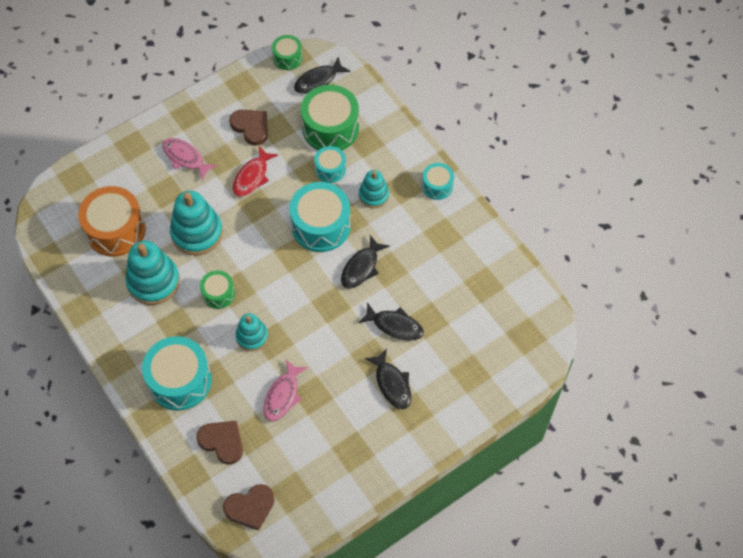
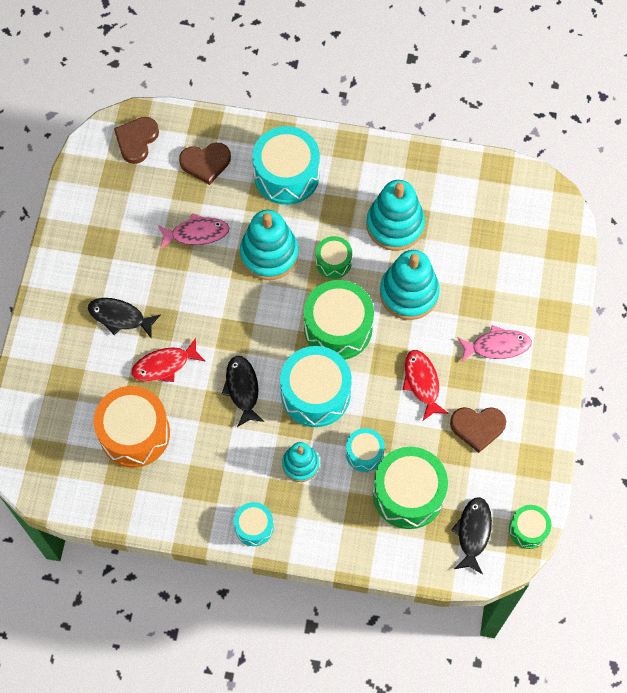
camera: 135 degrees right, 5 degrees up
(115, 230) = (475, 236): orange drum -> orange drum (134, 433)
(252, 336) = (269, 254): turquoise stacking toy -> turquoise stacking toy, size x1.67
(263, 251) = (338, 328): none -> green drum
(283, 395) = (196, 233): pink fish -> pink fish turned 105 degrees clockwise
(394, 325) = (164, 365): black fish -> red fish

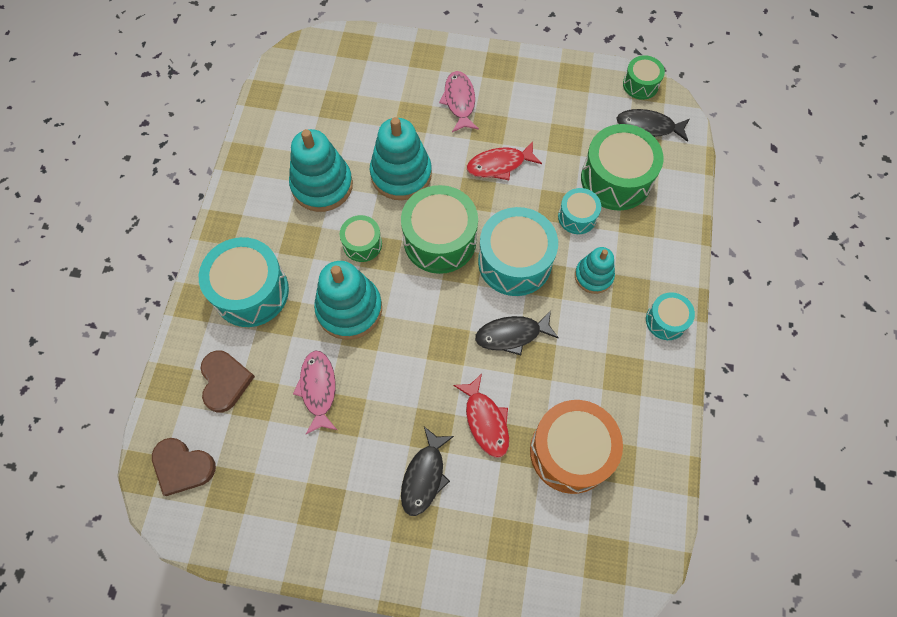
camera: 90 degrees left, 0 degrees up
(477, 427) = (544, 120): brown heart -> none

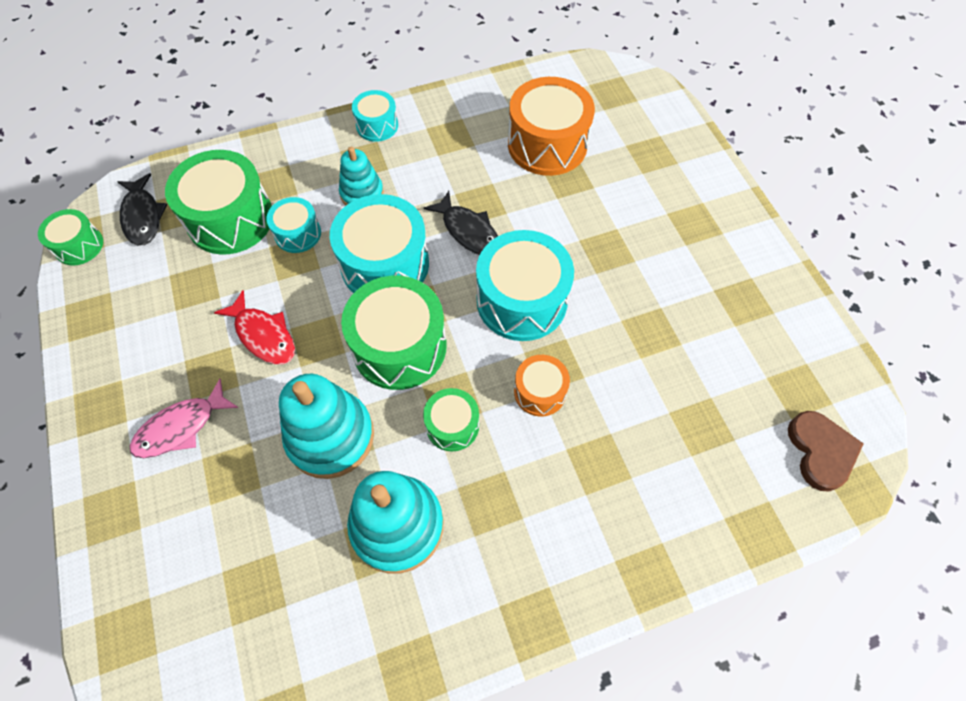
camera: 120 degrees left, 5 degrees down
(225, 381) = (709, 470): brown heart -> none
(251, 291) = (592, 516): turquoise drum -> turquoise drum (521, 300)
(318, 389) = (645, 369): pink fish -> none
(349, 309) = (540, 392): turquoise stacking toy -> orange drum
(424, 476) = (651, 235): black fish -> none
(485, 421) = (567, 214): red fish -> none

